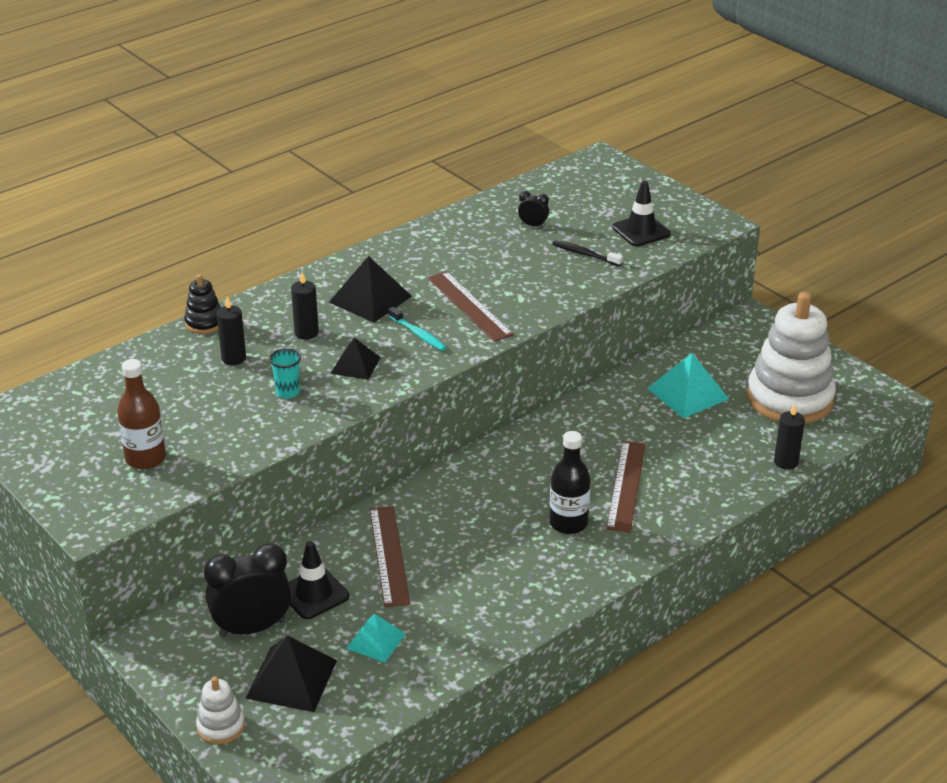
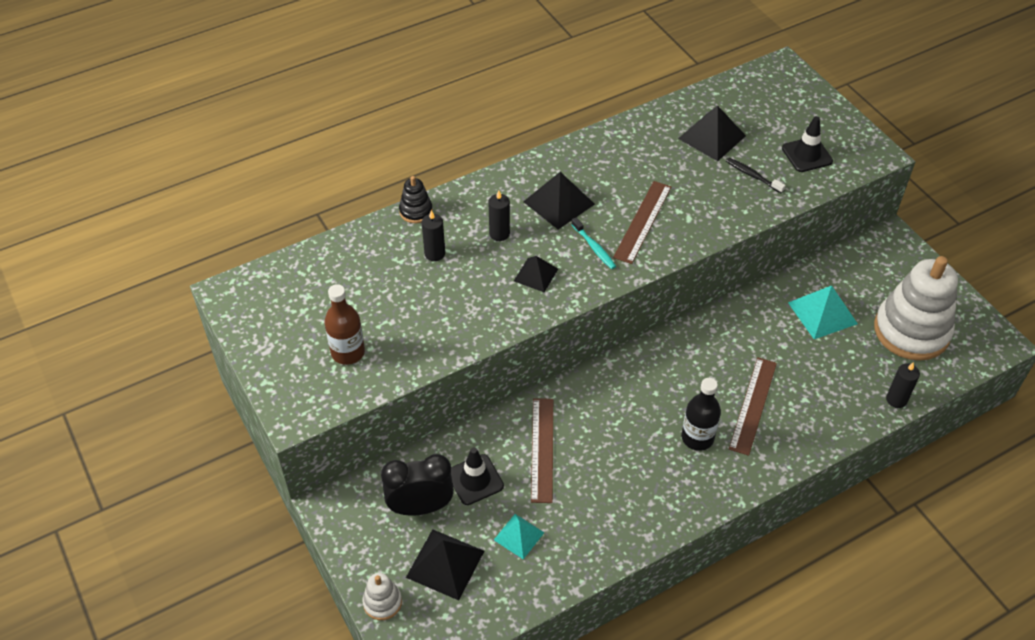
camera: 10 degrees right, 15 degrees up
(288, 392) = (474, 297): turquoise cup -> none
(469, 306) = (642, 221): brown ruler -> brown ruler turned 45 degrees clockwise
(533, 225) = (712, 137): black clock -> black pyramid

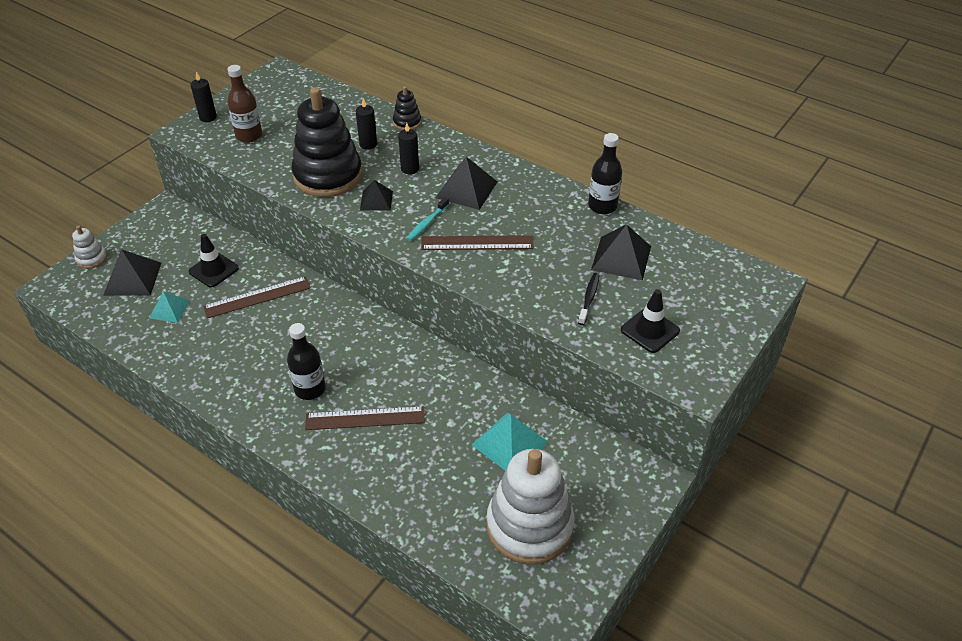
camera: 65 degrees right, 5 degrees down
(420, 507) = (178, 250): black clock -> none
(470, 302) = (328, 176): none -> black stacking toy
(637, 122) = (602, 206): none -> black bottle
(896, 400) = (427, 532): black candle -> black candle (208, 117)

